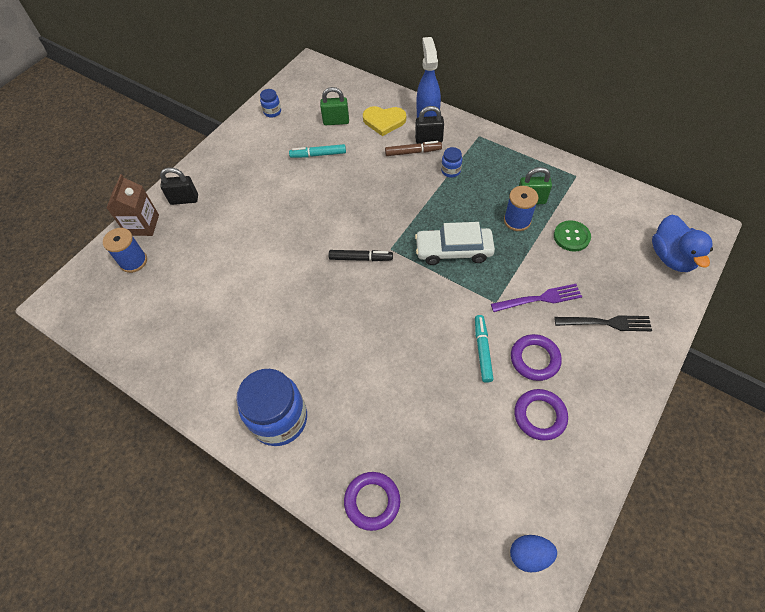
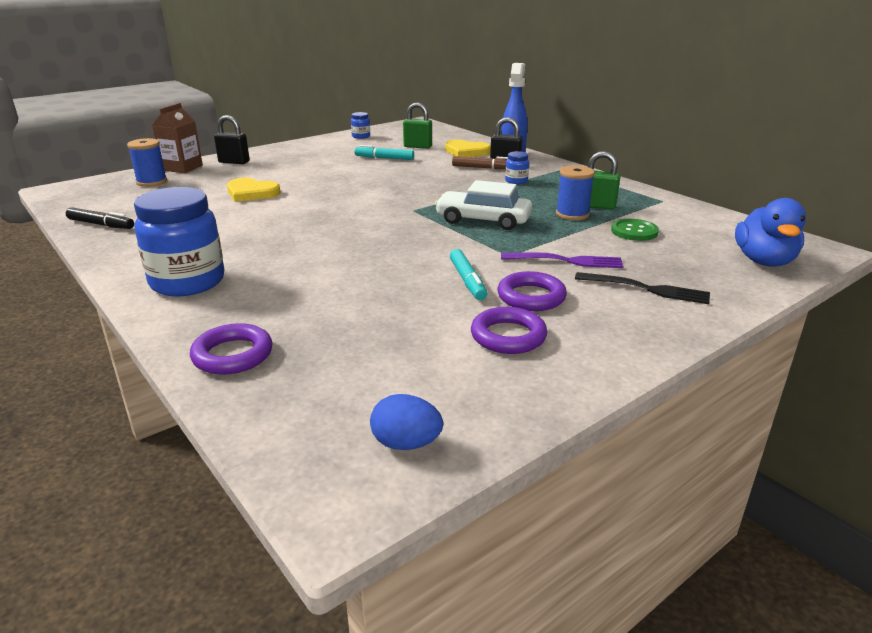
camera: 15 degrees right, 30 degrees down
(238, 257) = (251, 193): none -> yellow heart
(361, 258) = (375, 210): black marker -> black marker (101, 225)
(482, 350) = (467, 281): turquoise marker -> turquoise marker turned 150 degrees clockwise

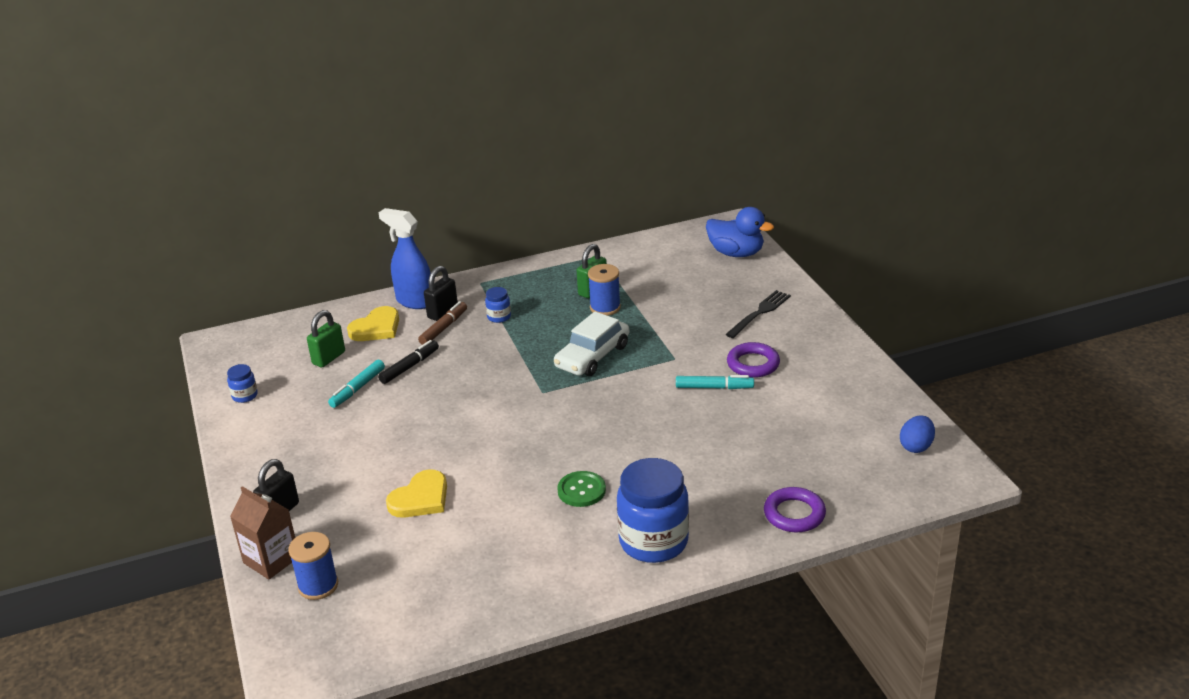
camera: 70 degrees left, 5 degrees up
(101, 225) = (462, 617): black marker -> black marker (409, 367)
(508, 336) = (806, 386): purple ring -> none
(566, 261) = (698, 334): purple fork -> none
(634, 231) = (657, 288): green button -> green button (581, 490)

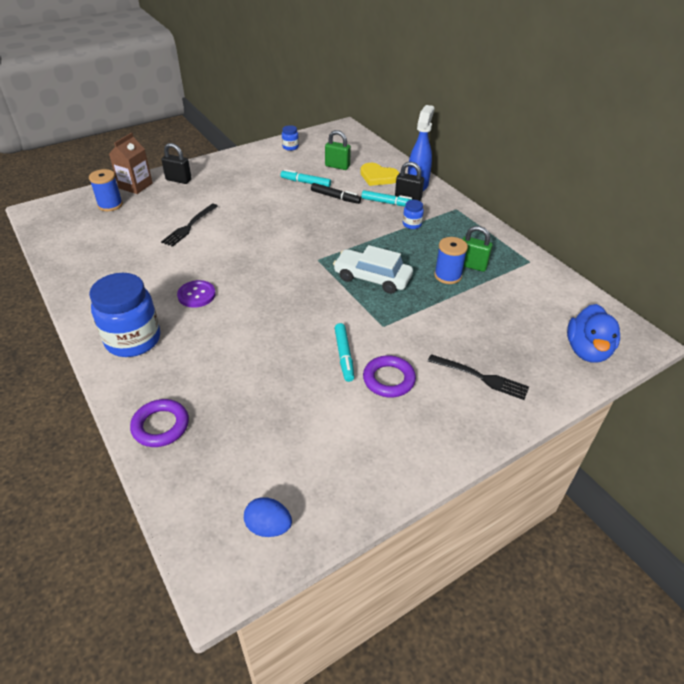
camera: 75 degrees right, 10 degrees up
(420, 498) = (189, 226): yellow heart -> black fork
(444, 328) = (387, 203): brown marker -> turquoise marker
(581, 490) = (196, 295): green button -> purple button

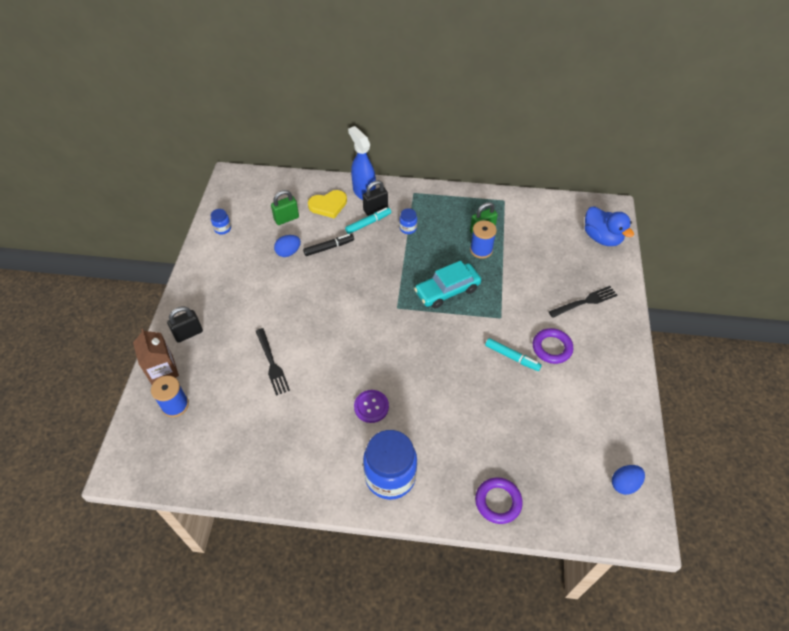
camera: 50 degrees left, 10 degrees up
(305, 182) = (288, 252): turquoise marker -> blue egg
(372, 278) = (447, 290): white car -> turquoise car

